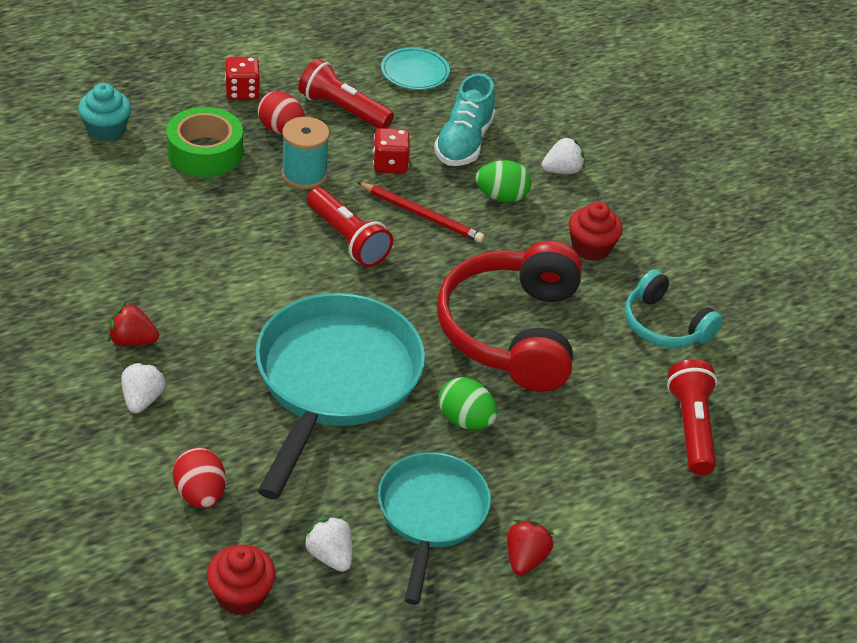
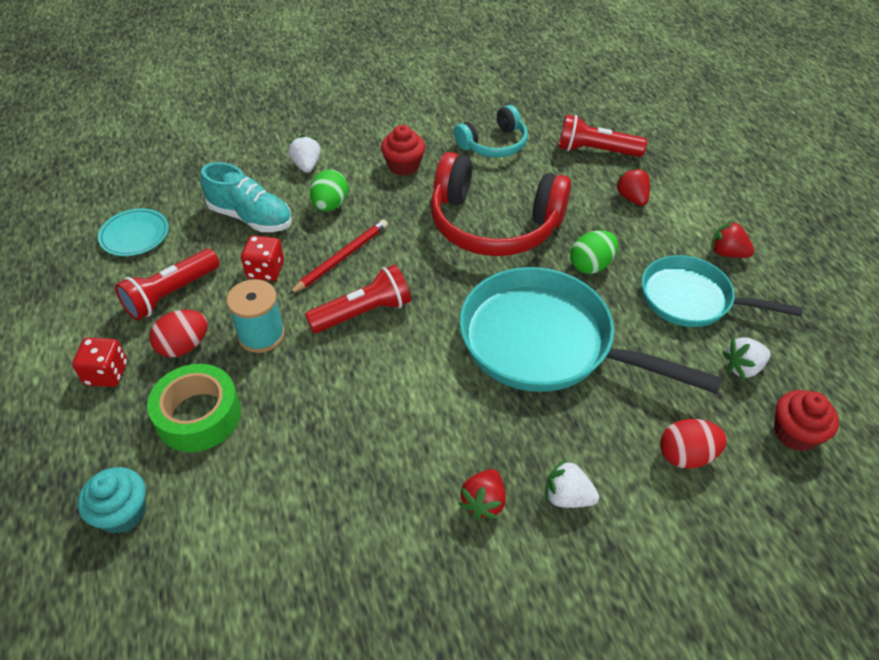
camera: 75 degrees left, 5 degrees up
(604, 463) = (632, 198): none -> red strawberry

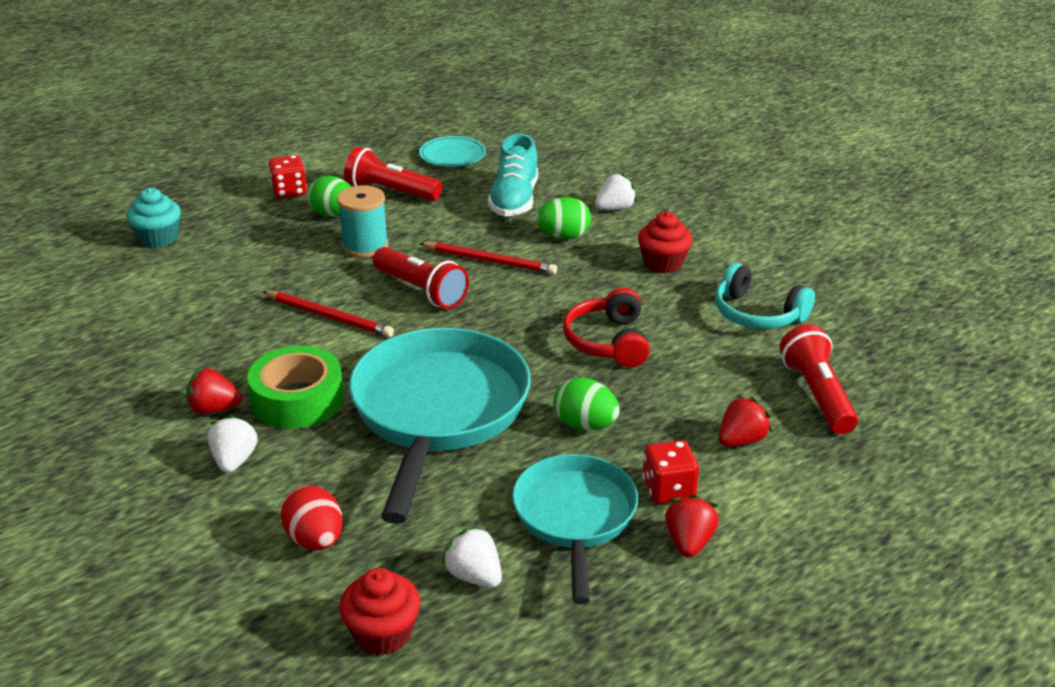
camera: 70 degrees right, 15 degrees down
(184, 346) = (334, 214): red egg -> green egg
(198, 415) = (262, 242): green tape -> green tape (297, 400)
(265, 270) = (448, 226): red dice -> red dice (668, 490)
(371, 386) = (329, 316): none -> red pencil
(493, 224) = (608, 342): red headphones -> red headphones, size x0.56

